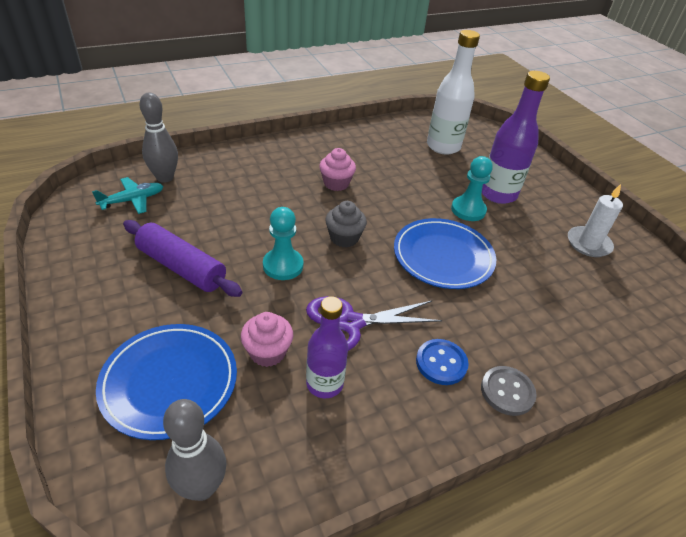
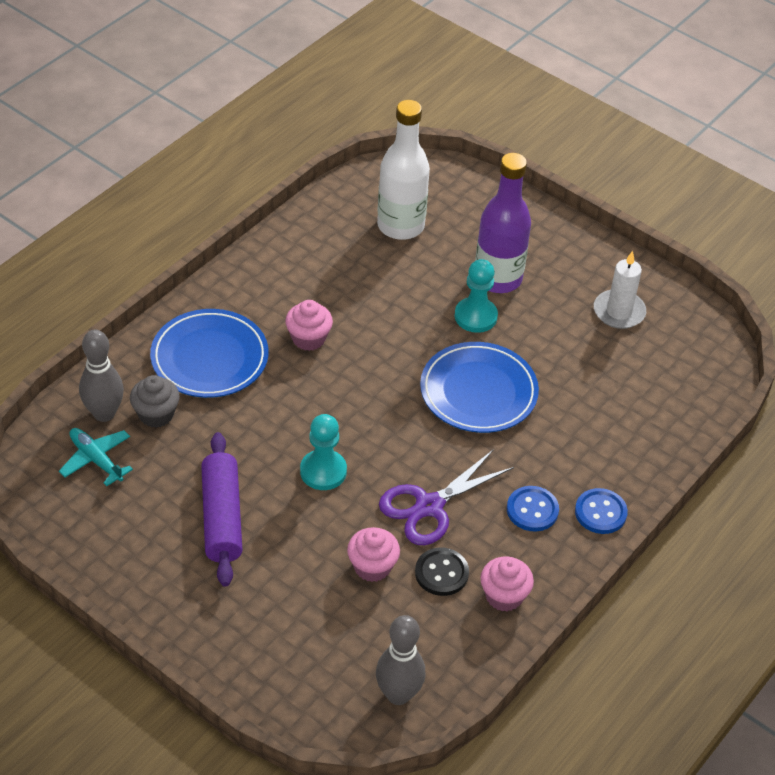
camera: 25 degrees left, 5 degrees up
(133, 200) = (96, 459): turquoise plane -> turquoise plane turned 75 degrees counterclockwise
(169, 382) = (306, 630): blue plate -> blue plate (209, 358)
(182, 267) = (222, 517): purple rolling pin -> purple rolling pin turned 75 degrees clockwise
(324, 384) = (441, 573): purple bottle -> black button
(344, 238) = (364, 411): grey cupcake -> grey cupcake (156, 414)
(370, 431) = (504, 596): none -> pink cupcake
(507, 391) = (600, 512): grey button -> blue button

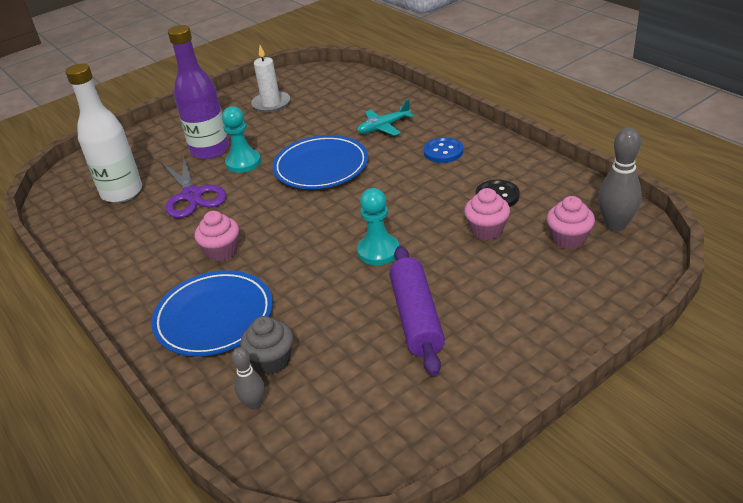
camera: 70 degrees left, 10 degrees down
(96, 459) = (317, 413): turquoise plane -> turquoise plane (383, 127)
(104, 413) = (254, 404): grey bowling pin -> grey bowling pin, size x0.59
(222, 517) = (416, 317): purple rolling pin -> purple rolling pin turned 75 degrees clockwise
(429, 506) = (430, 197): purple scissors -> purple scissors (192, 195)
(504, 596) = (521, 169): pink cupcake -> pink cupcake (568, 239)
(600, 512) = (451, 125): blue button -> none

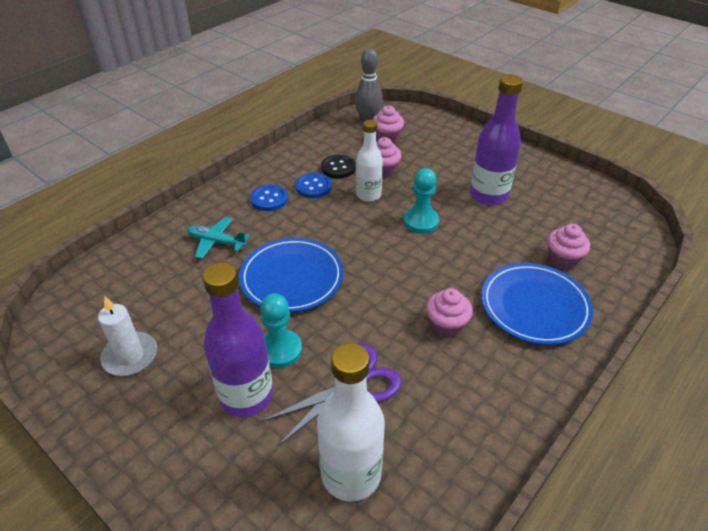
camera: 105 degrees left, 5 degrees up
(254, 404) = (605, 260): grey bowling pin -> none
(271, 360) = (563, 260): grey cupcake -> pink cupcake
(383, 127) = (216, 242): turquoise plane -> turquoise plane turned 150 degrees clockwise
(416, 317) = (488, 195): purple rolling pin -> purple bottle
(437, 216) = (368, 195): none -> white bottle
(460, 178) = (313, 187): none -> blue button

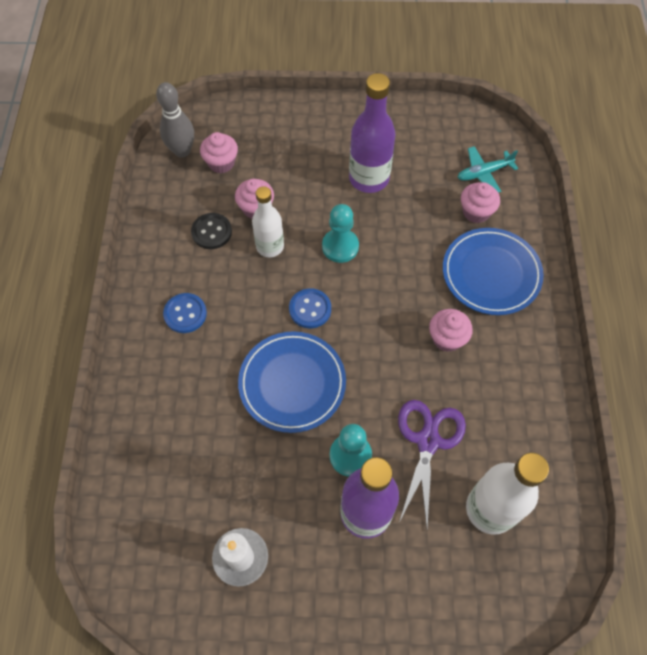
camera: 40 degrees left, 20 degrees up
(216, 242) = (188, 396): turquoise plane -> turquoise plane (483, 173)
(313, 187) = (211, 271): blue button -> blue button (310, 309)

